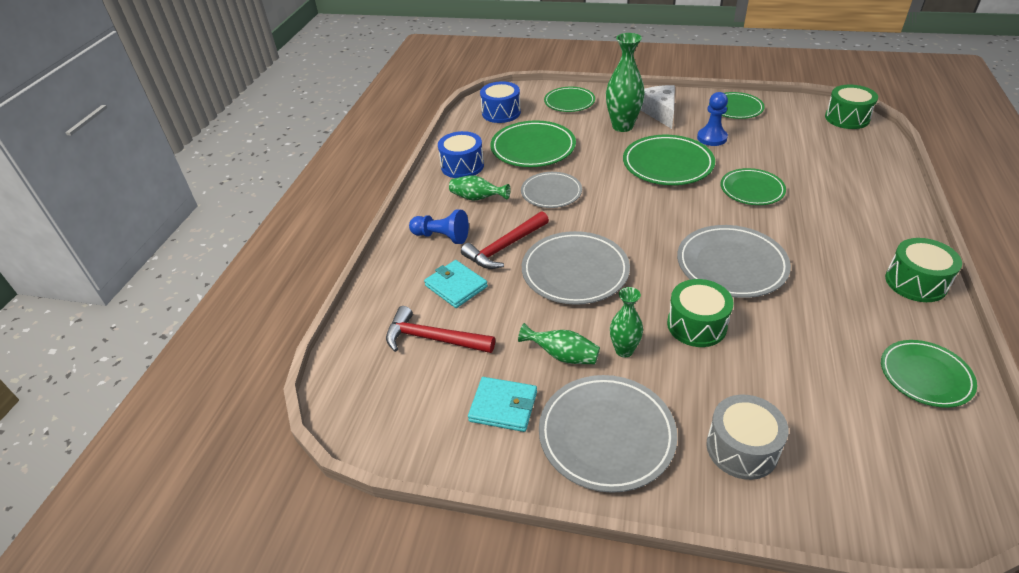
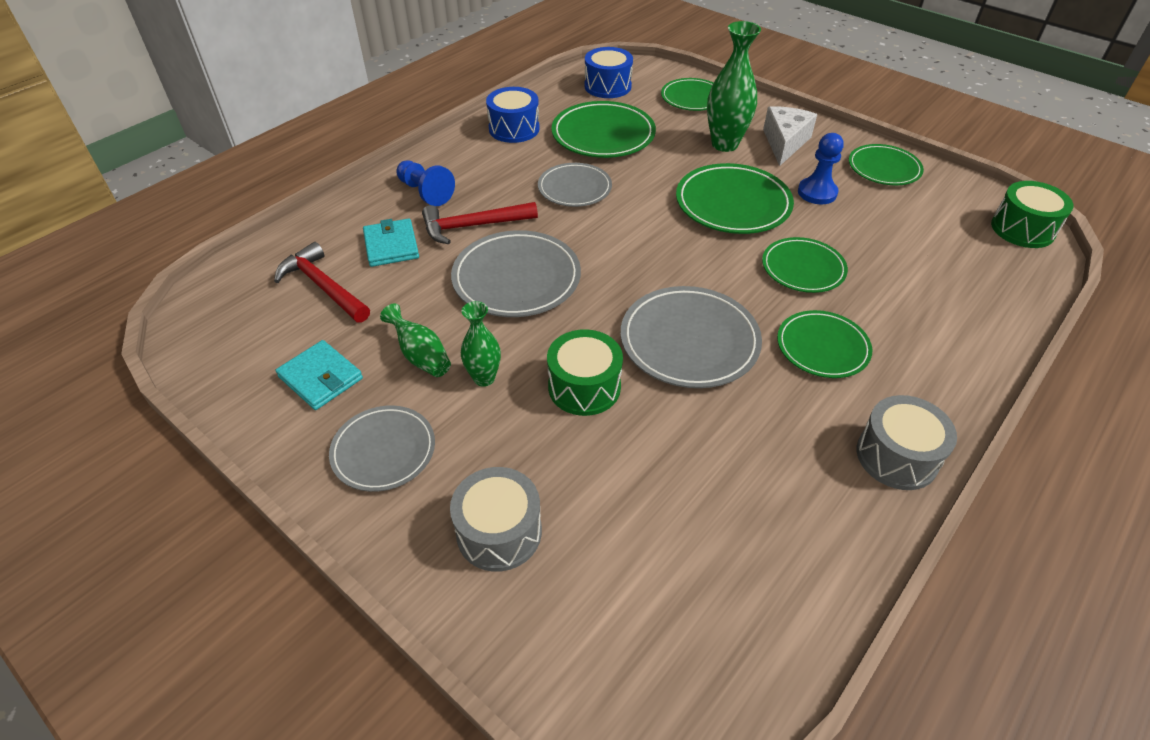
camera: 25 degrees right, 5 degrees up
(477, 198) = (496, 167): green vase -> none
(606, 435) = (383, 451): grey plate -> grey plate, size x0.66
(916, 282) = (896, 456): green drum -> grey drum
(925, 376) = (788, 564): green plate -> green plate (822, 347)

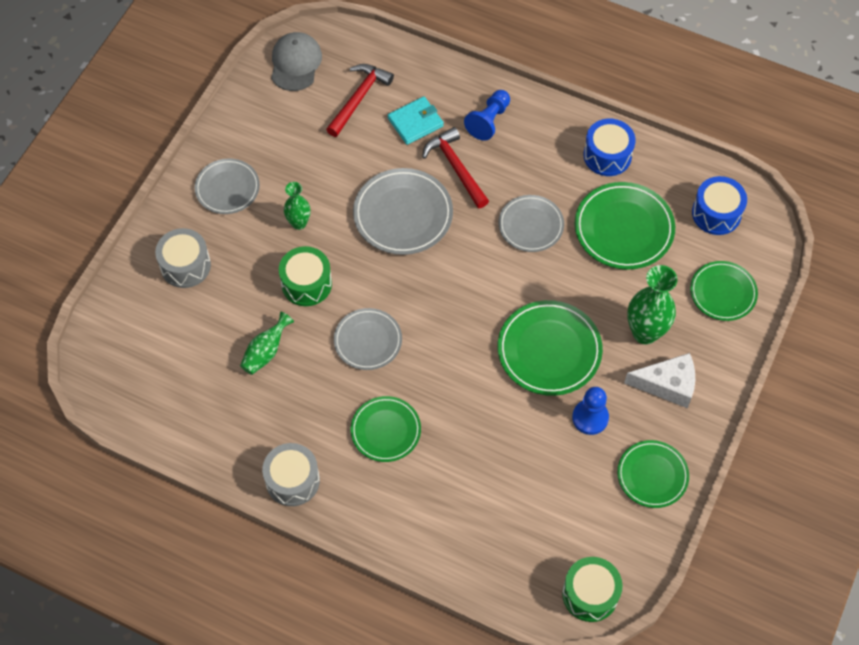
camera: 75 degrees right, 15 degrees up
(221, 337) = (295, 63): none -> grey cap
(321, 378) = (275, 132): turquoise wallet -> none
(421, 356) = (309, 180): green vase -> green vase (266, 352)
(689, 341) = (368, 341): grey plate -> grey plate, size x0.66
(803, 268) = (475, 412): green plate -> none

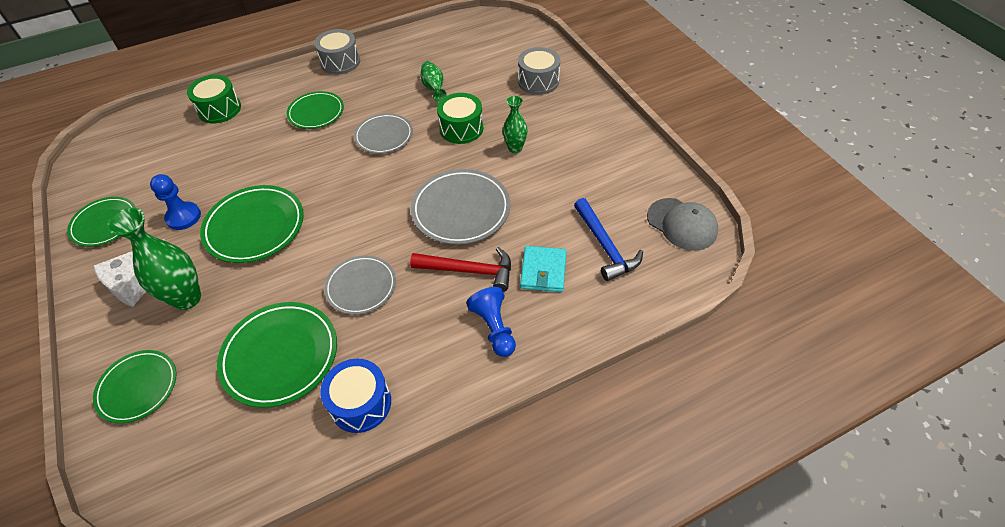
camera: 130 degrees right, 10 degrees down
(227, 188) = (584, 127): grey plate -> none
(359, 98) = (605, 246): red hammer -> blue hammer
(590, 594) = (102, 145): green drum -> green drum (219, 109)
(716, 213) = (201, 454): blue drum -> none

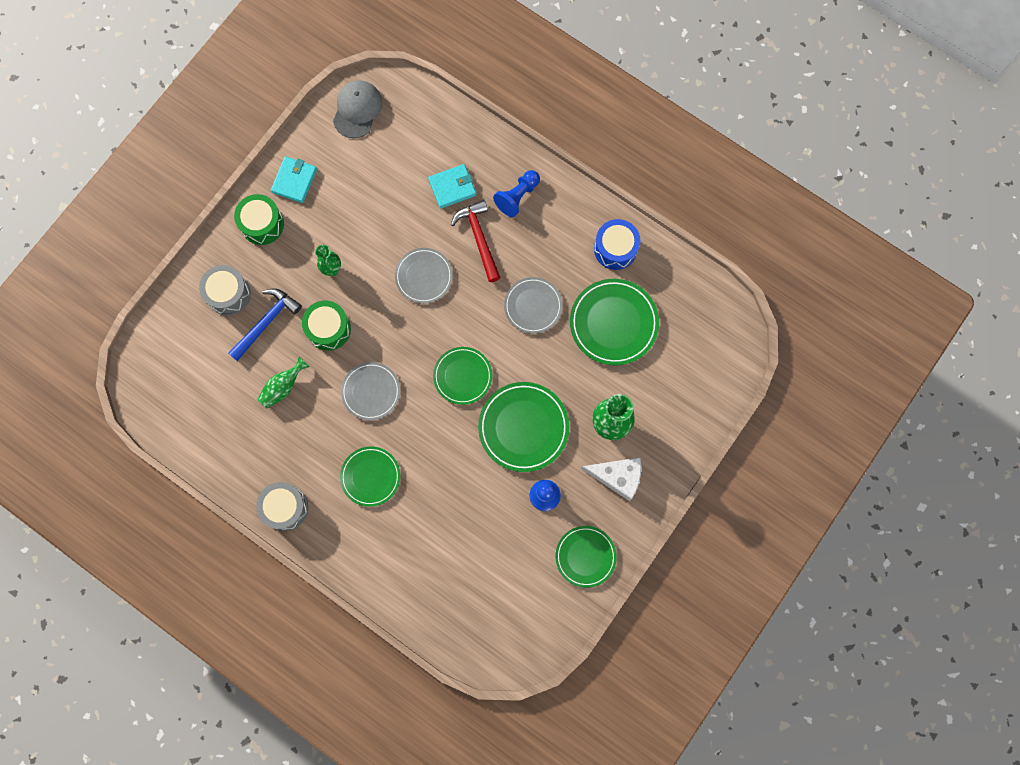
camera: 120 degrees left, 25 degrees up
(138, 387) = (686, 399): green plate -> green plate (462, 376)
(219, 109) = (411, 577): green drum -> green drum (262, 224)
(461, 210) = (424, 276): grey plate -> grey plate, size x0.66
(605, 246) = (407, 155): blue hammer -> blue hammer (266, 322)
(623, 152) = (294, 180): none -> turquoise wallet

